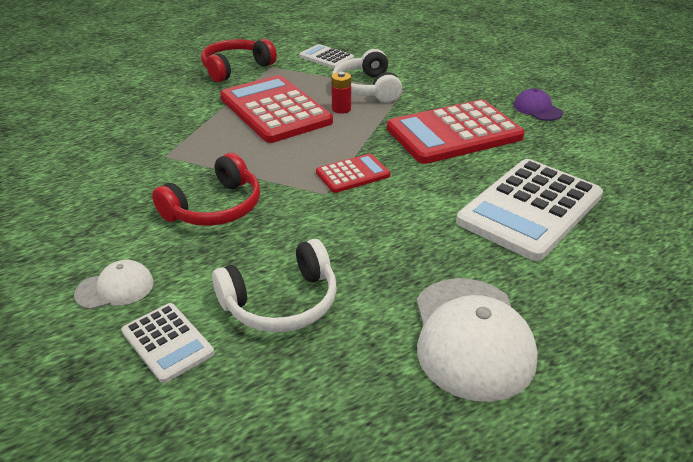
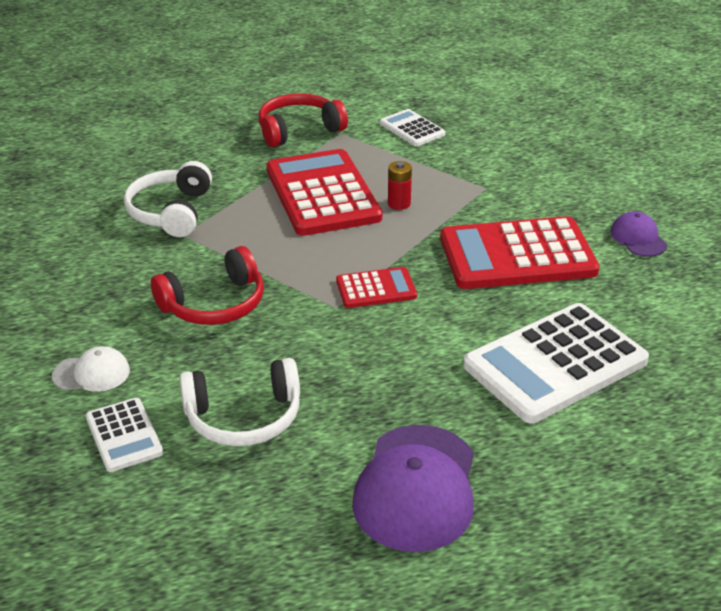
camera: 15 degrees right, 0 degrees up
(366, 88) = (441, 179): white headphones -> white headphones (170, 212)
(471, 337) = (416, 488): white cap -> purple cap

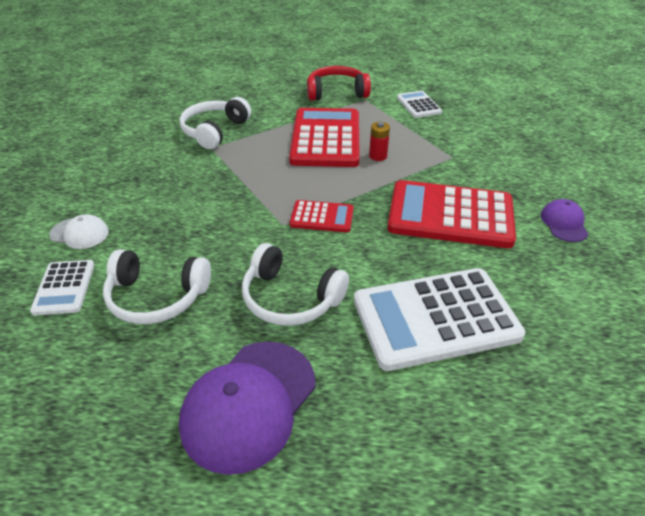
camera: 20 degrees right, 5 degrees up
(215, 304) = (198, 202): red headphones -> none
(395, 382) = (290, 298): none -> white headphones

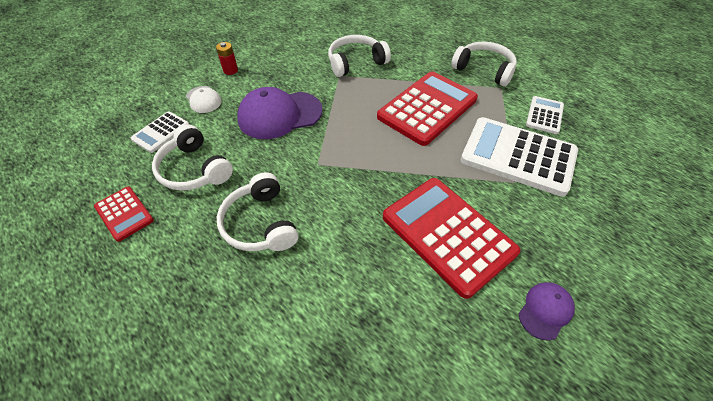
camera: 40 degrees right, 10 degrees up
(249, 404) = (161, 278): purple cap -> purple cap (279, 115)
(322, 217) = (349, 174): red calculator -> red calculator (124, 213)
(336, 92) = (484, 70): red headphones -> white headphones
(378, 156) = (450, 146): red battery -> red battery (230, 70)
(435, 318) = (332, 311): white calculator -> white calculator (518, 156)

